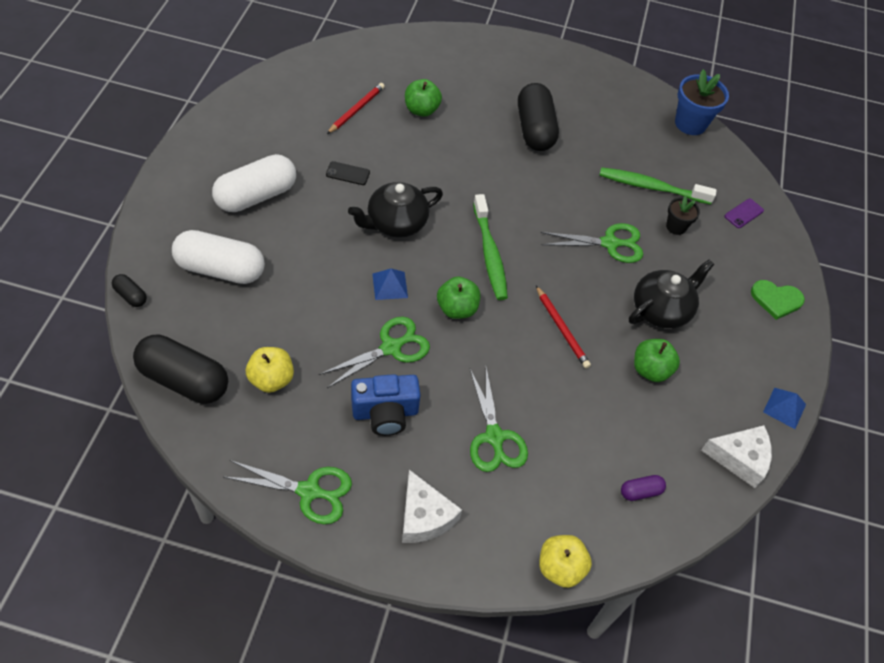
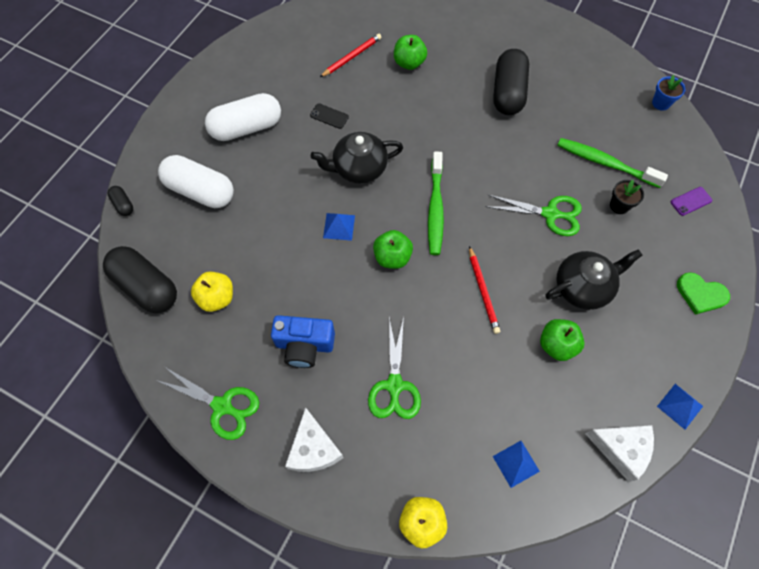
camera: 20 degrees right, 10 degrees up
(391, 347) = (325, 285): green scissors -> none
(640, 491) = (516, 463): purple capsule -> blue pyramid
(690, 123) = (660, 103): blue flower pot -> blue flower pot, size x0.58

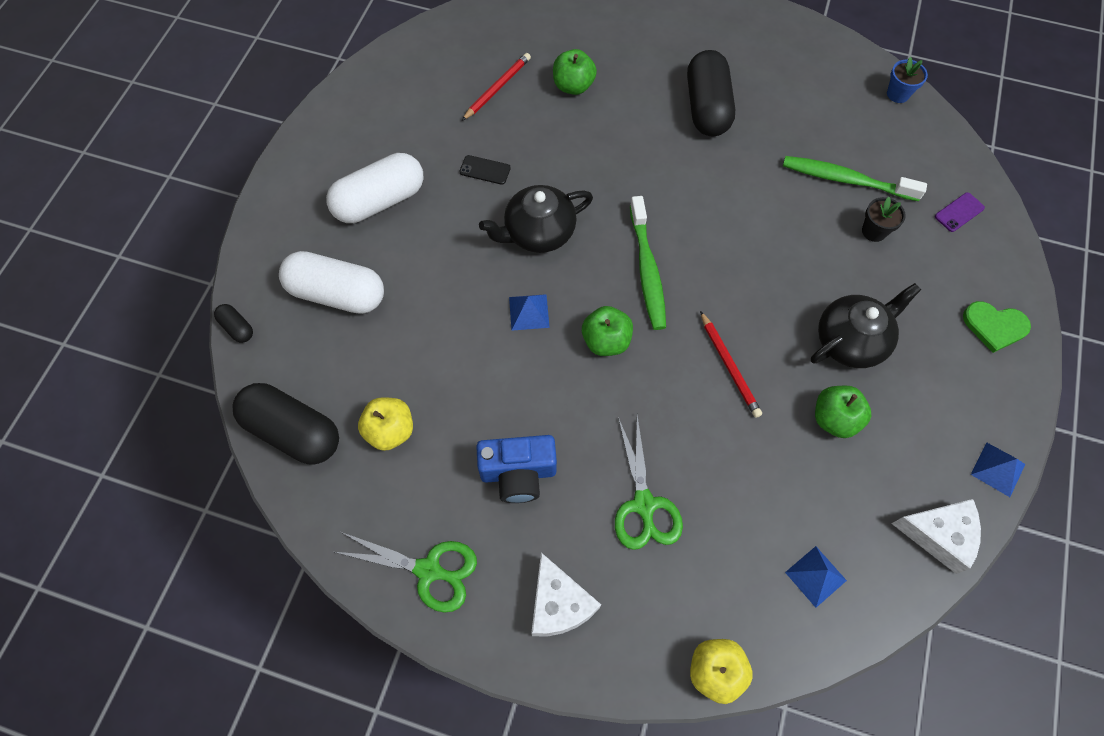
camera: 10 degrees left, 0 degrees up
(550, 214) = (792, 254): green scissors -> none

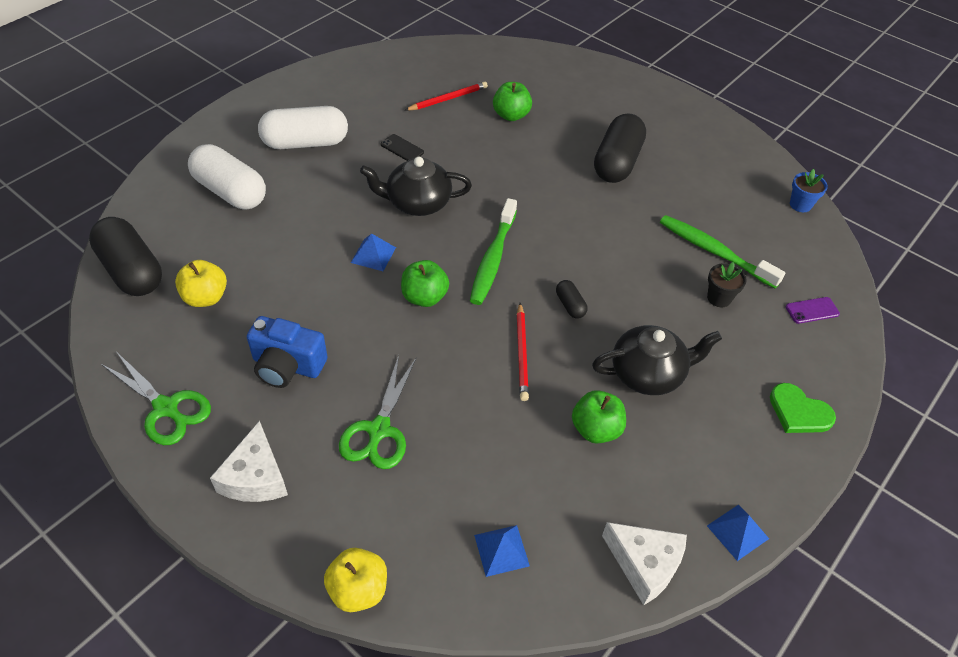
camera: 20 degrees right, 15 degrees down
(237, 328) = (140, 189): black capsule -> black capsule (570, 305)

